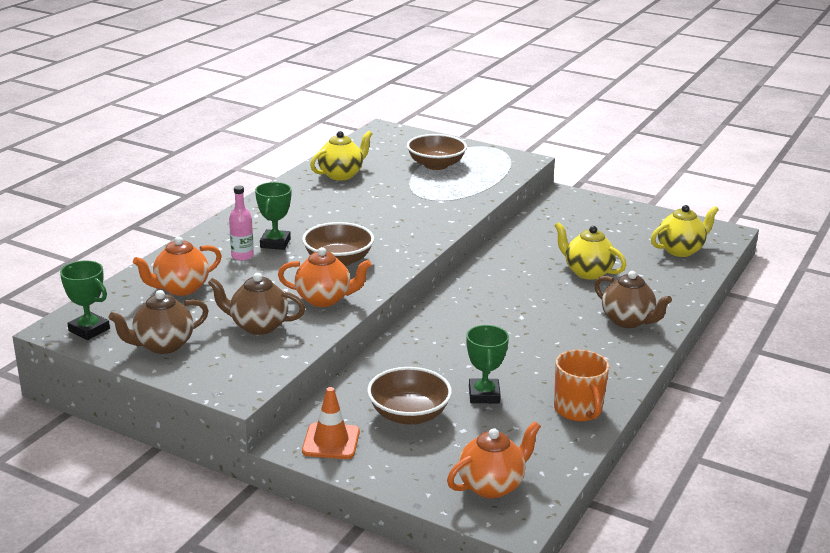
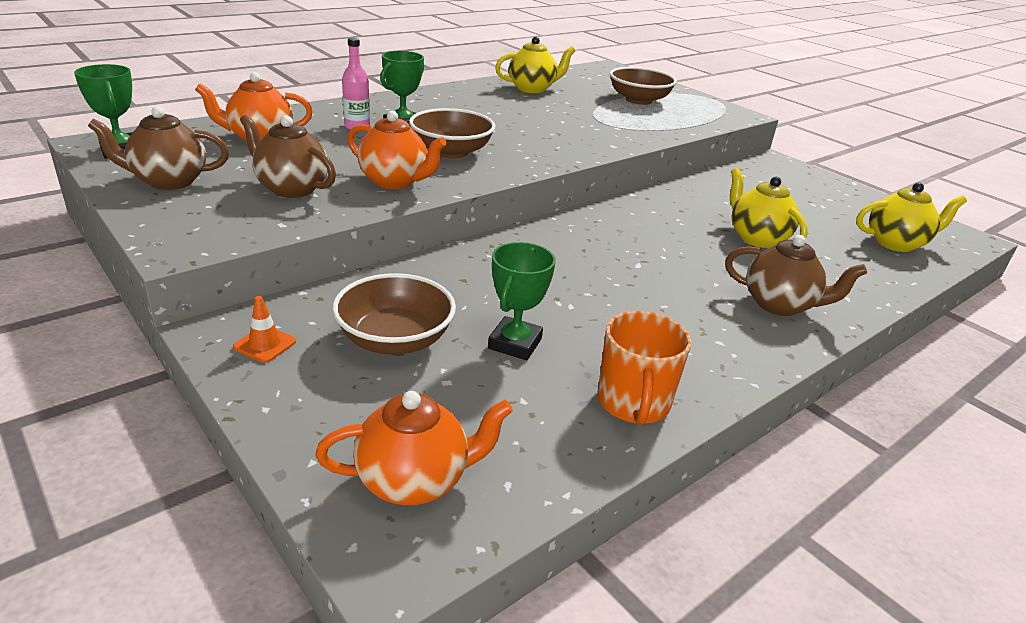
camera: 20 degrees right, 5 degrees up
(331, 441) = (265, 344): orange traffic cone -> orange traffic cone, size x0.63
(628, 321) = (779, 305): brown teapot -> brown teapot turned 45 degrees counterclockwise

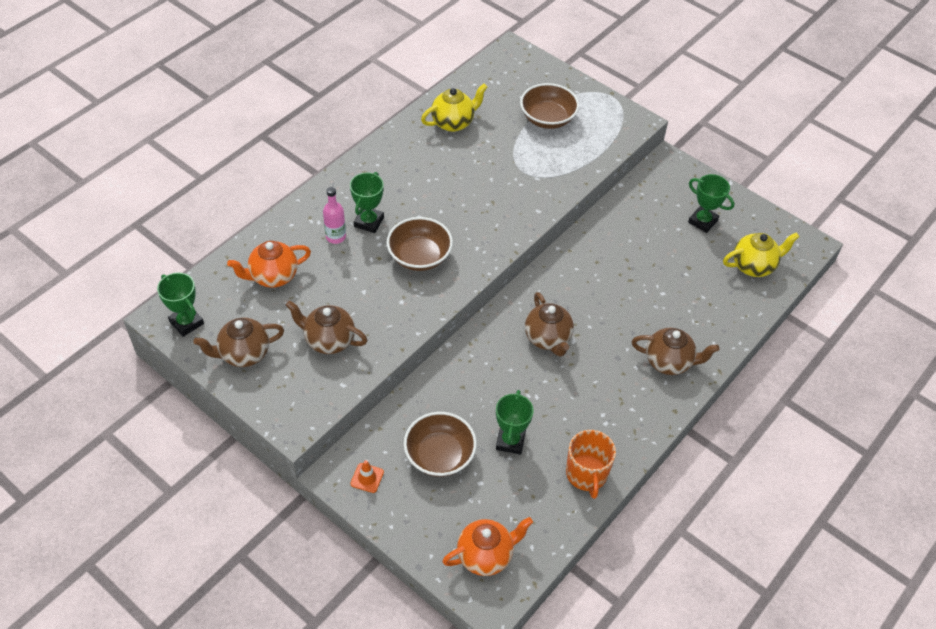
camera: 10 degrees left, 20 degrees up
(395, 182) = (394, 312): orange teapot -> none
(601, 258) = (548, 339): none -> brown teapot
(756, 238) = (653, 286): yellow teapot -> none
(821, 202) = (702, 221): none -> green trophy

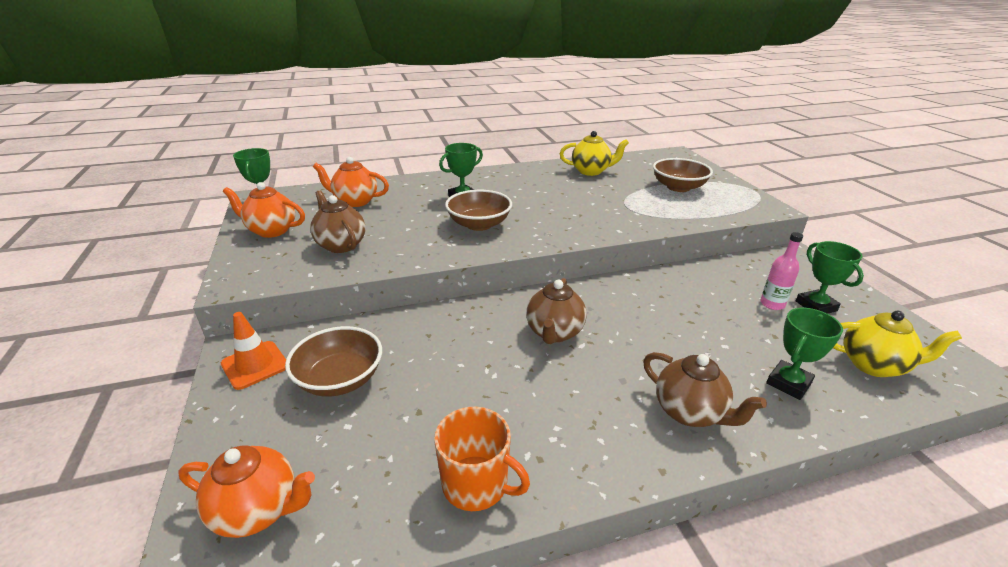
camera: 35 degrees right, 20 degrees down
(244, 354) = (271, 231): brown teapot -> orange teapot
(335, 237) = (428, 197): pink bottle -> pink bottle (772, 304)
(367, 478) = (255, 365): orange traffic cone -> orange traffic cone, size x1.59
(510, 441) = (423, 402): green trophy -> green trophy (788, 383)
(586, 474) = (476, 484): orange mug -> orange mug turned 90 degrees counterclockwise

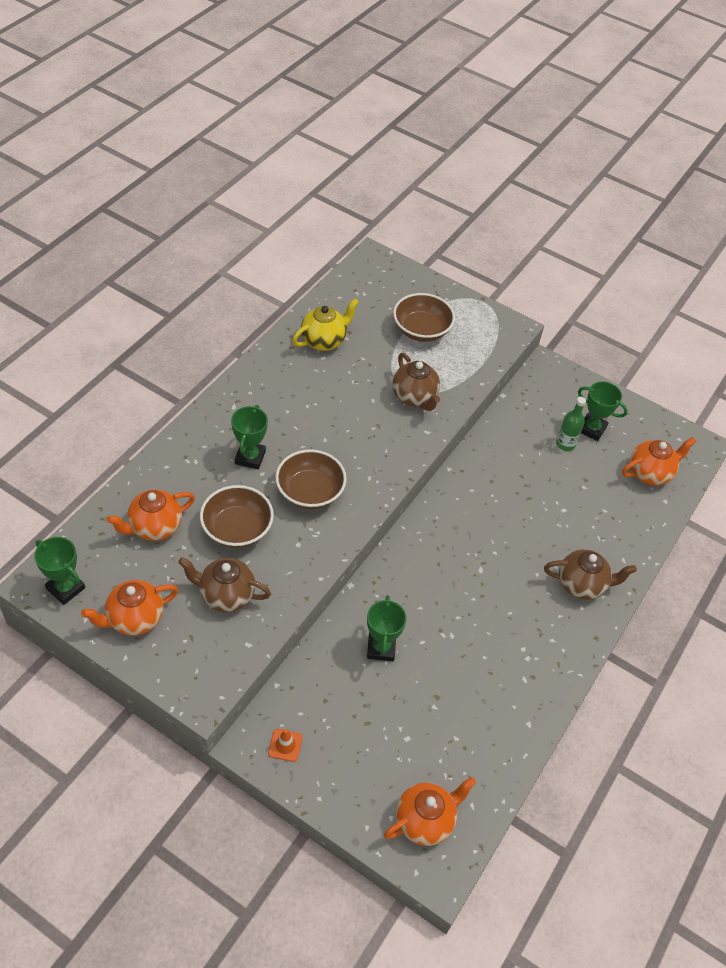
camera: 45 degrees left, 20 degrees up
(255, 365) = (285, 745): orange traffic cone -> orange traffic cone, size x0.63
(340, 379) = (359, 711): brown bowl -> brown bowl (237, 529)
(476, 484) = (517, 717): orange mug -> none
(554, 333) = (454, 570): brown teapot -> brown teapot (414, 397)
(772, 304) = (565, 444): pink bottle -> green bottle
(788, 383) = (616, 522): green trophy -> green trophy (381, 648)
(874, 365) = (650, 473): yellow teapot -> orange teapot

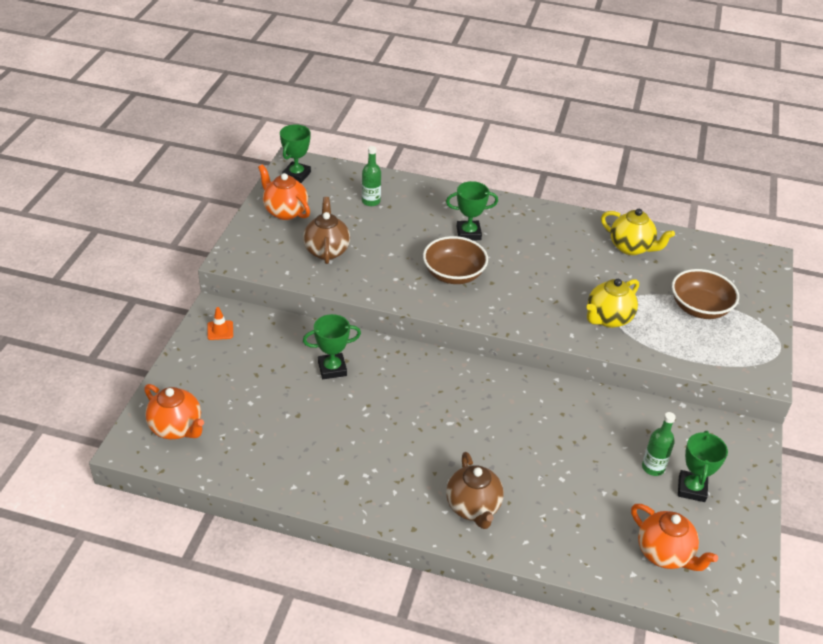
camera: 75 degrees right, 10 degrees down
(155, 527) = (371, 201): orange teapot -> green bottle
(237, 529) = (392, 242): brown bowl -> none
(414, 397) = (608, 319): brown teapot -> yellow teapot

